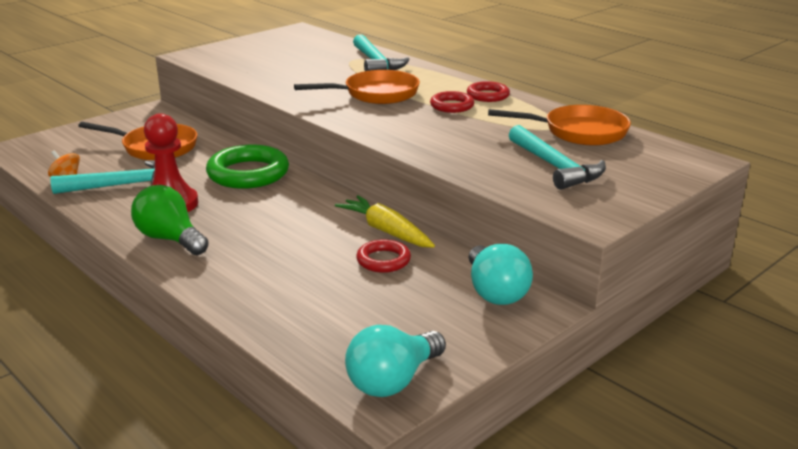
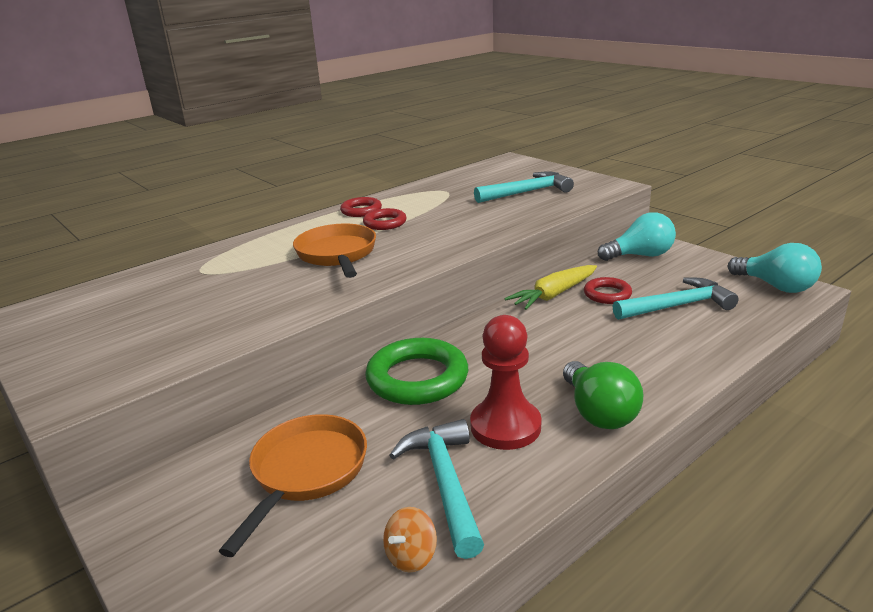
camera: 85 degrees left, 0 degrees up
(170, 239) = (598, 412): green light bulb -> green light bulb turned 60 degrees counterclockwise
(376, 62) = (224, 259): turquoise hammer -> turquoise hammer (677, 306)
(579, 132) = (457, 185): orange pan -> none

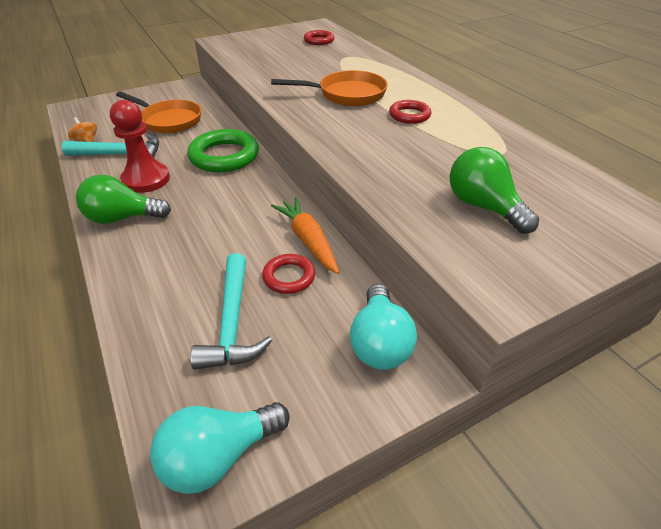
camera: 100 degrees right, 15 degrees up
(361, 210) = (448, 107): red ring -> red ring (319, 40)
(527, 192) = (483, 207): turquoise hammer -> green light bulb
(553, 295) = (308, 240): yellow carrot -> orange carrot

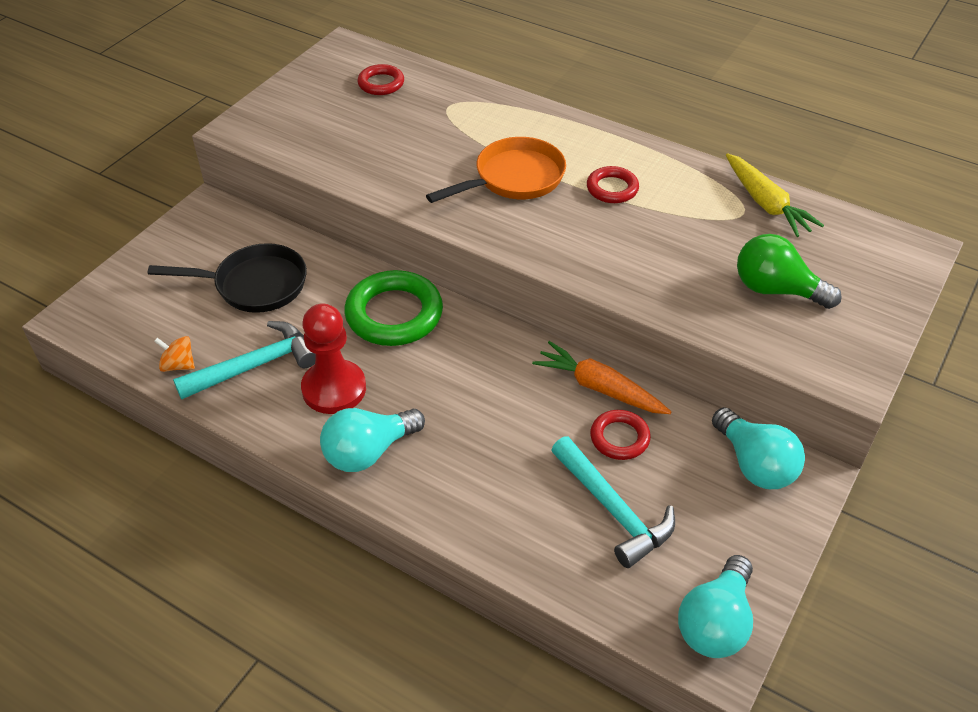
camera: 30 degrees left, 5 degrees up
(123, 218) = (368, 452): green light bulb -> turquoise light bulb
(169, 120) = (255, 285): orange pan -> black pan
(527, 154) = (766, 204): none -> yellow carrot

